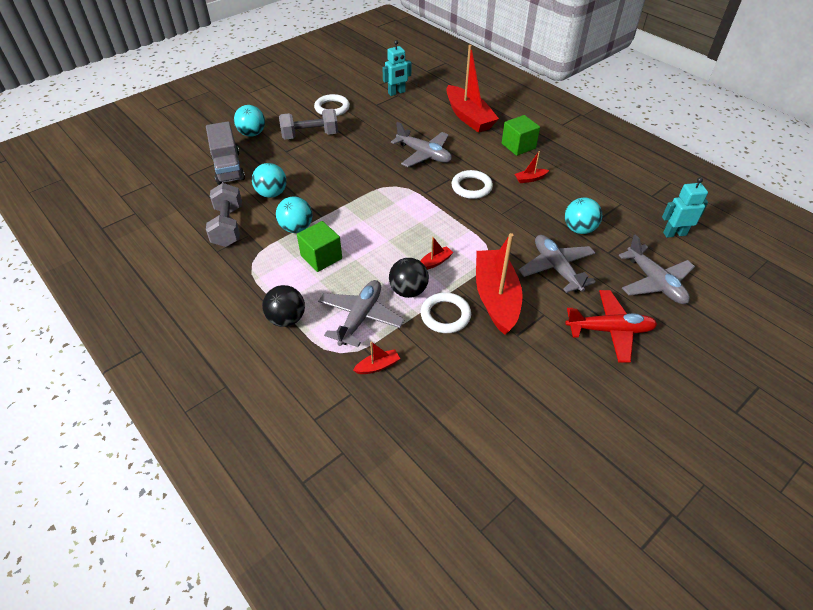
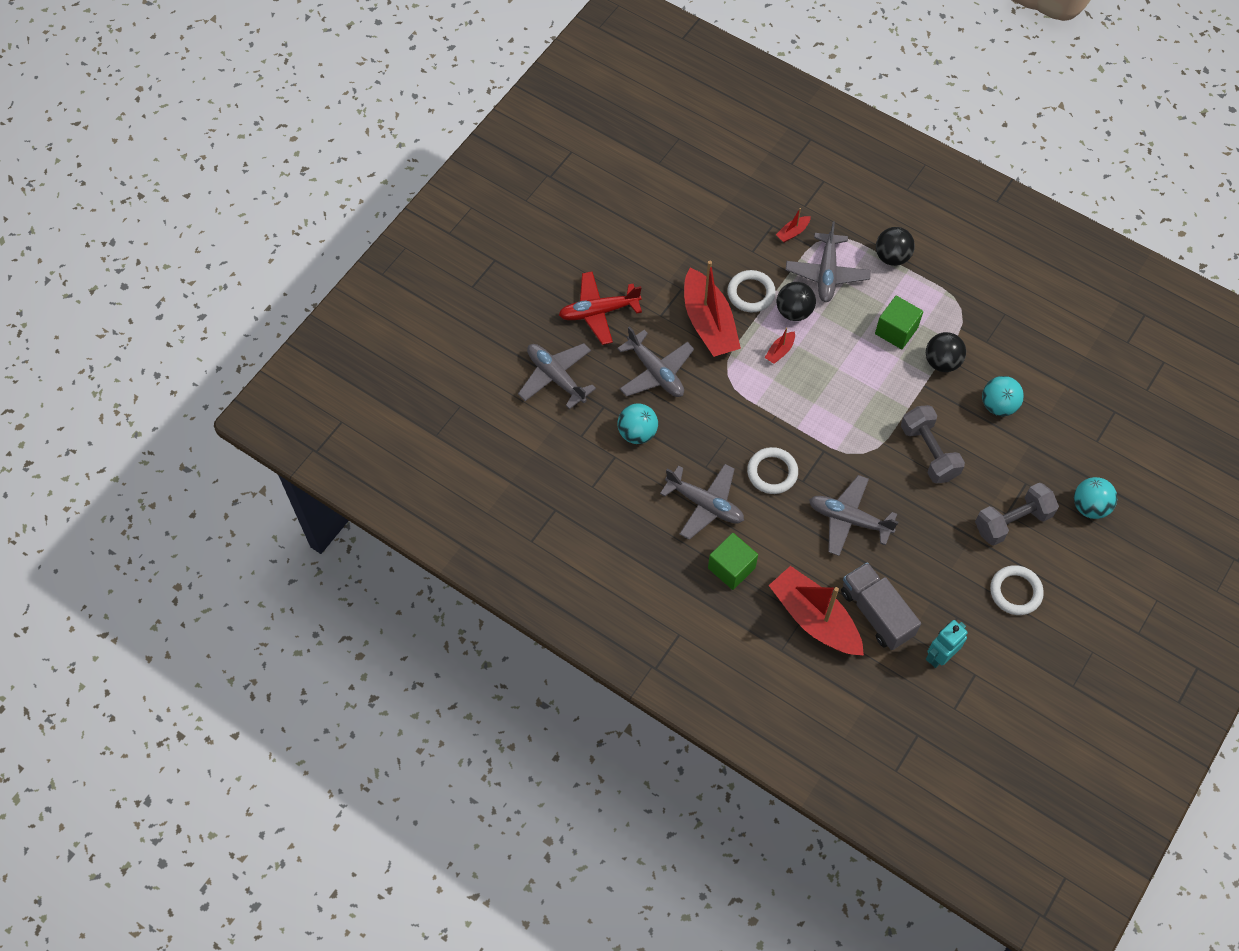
camera: 165 degrees right, 15 degrees up
(228, 167) = (1077, 436): grey truck -> grey truck (876, 613)
(228, 226) = (1015, 347): grey dumbbell -> grey dumbbell (929, 452)
(296, 228) = (942, 362): turquoise ball -> black ball
(530, 179) = (705, 504): red boat -> grey plane
(674, 233) = (532, 451): turquoise robot -> none

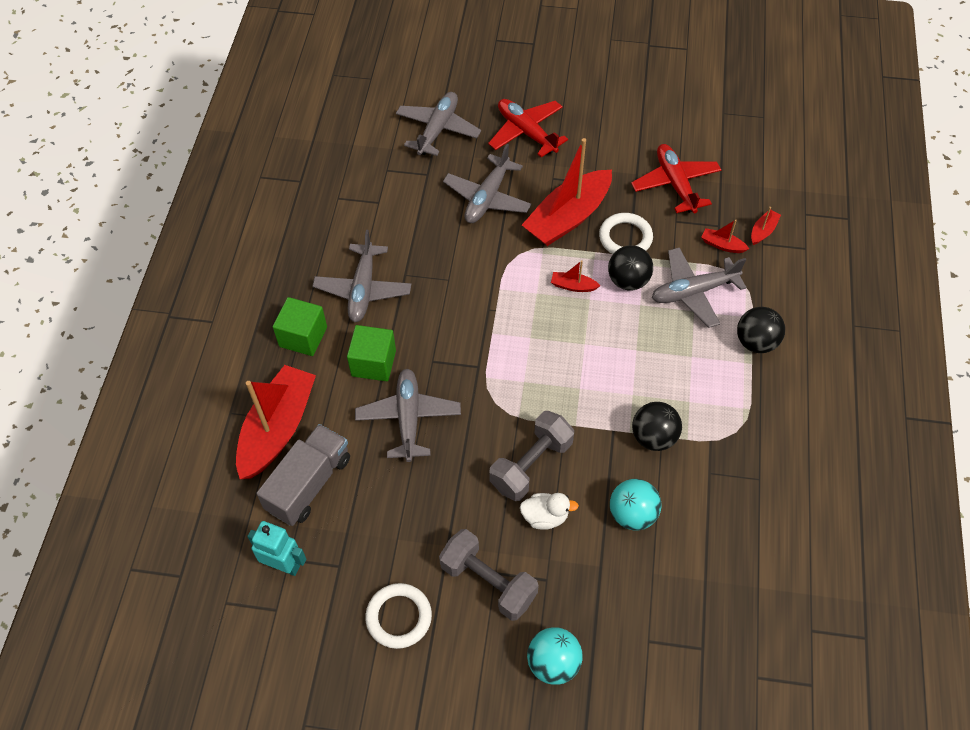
camera: 65 degrees right, 5 degrees down
(637, 433) = (413, 209): turquoise ball -> none
(715, 233) = (675, 184): none -> red plane
(772, 472) = (428, 331): white ring -> none
(793, 199) = (763, 231): none -> red boat
(896, 331) = (665, 379): green cube -> green cube (373, 363)
(976, 462) = (545, 517): none -> white duck

